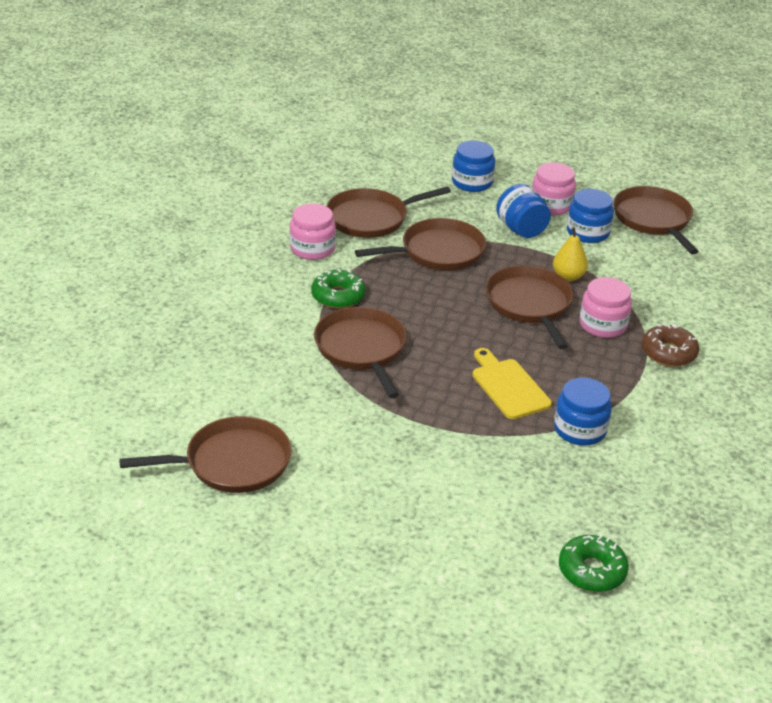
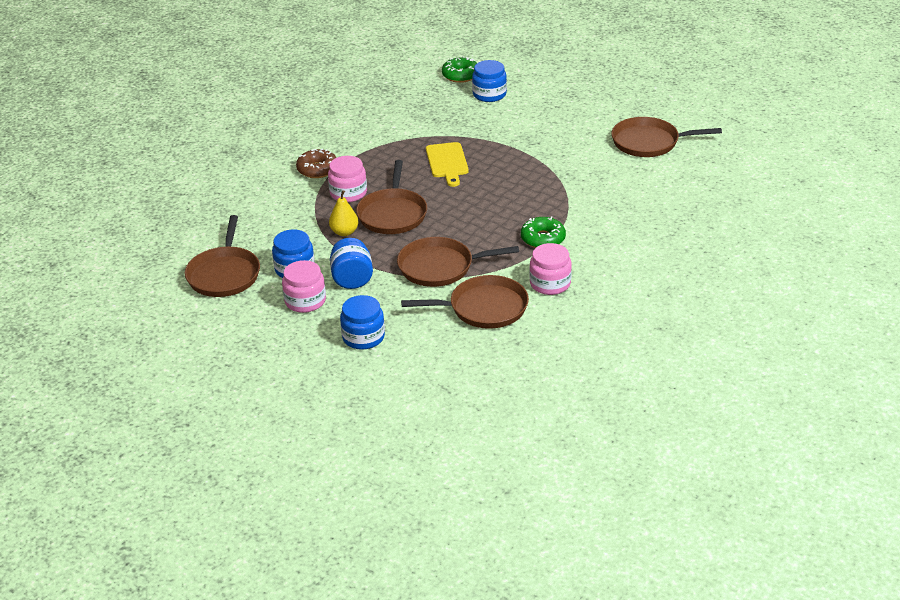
camera: 160 degrees left, 0 degrees up
(361, 349) = (540, 198): brown pan -> none
(580, 429) = (417, 134): blue jar -> blue jar (489, 94)

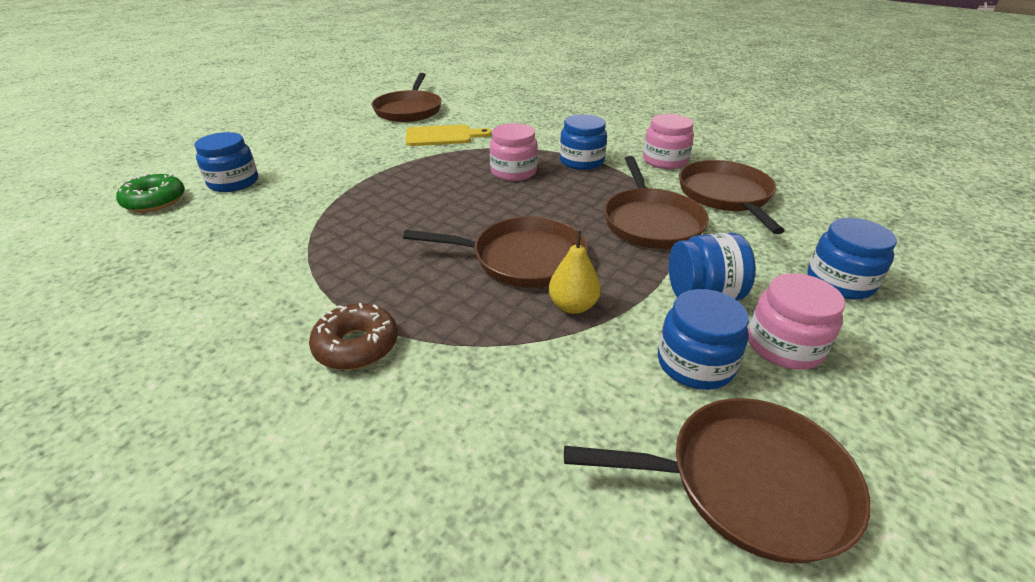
camera: 90 degrees left, 0 degrees up
(348, 193) = (452, 304): pink jar -> pink jar (513, 172)
(447, 162) = (395, 214): yellow cutting board -> yellow cutting board (442, 136)
(543, 239) = (581, 161): green donut -> blue jar

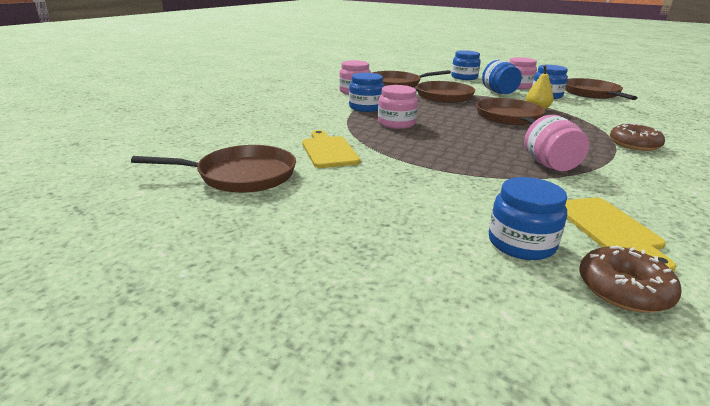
camera: 100 degrees left, 10 degrees down
(155, 201) = (623, 289): green donut -> brown donut
(208, 223) = (609, 228): none -> yellow cutting board
(339, 236) = (550, 165): none -> pink jar

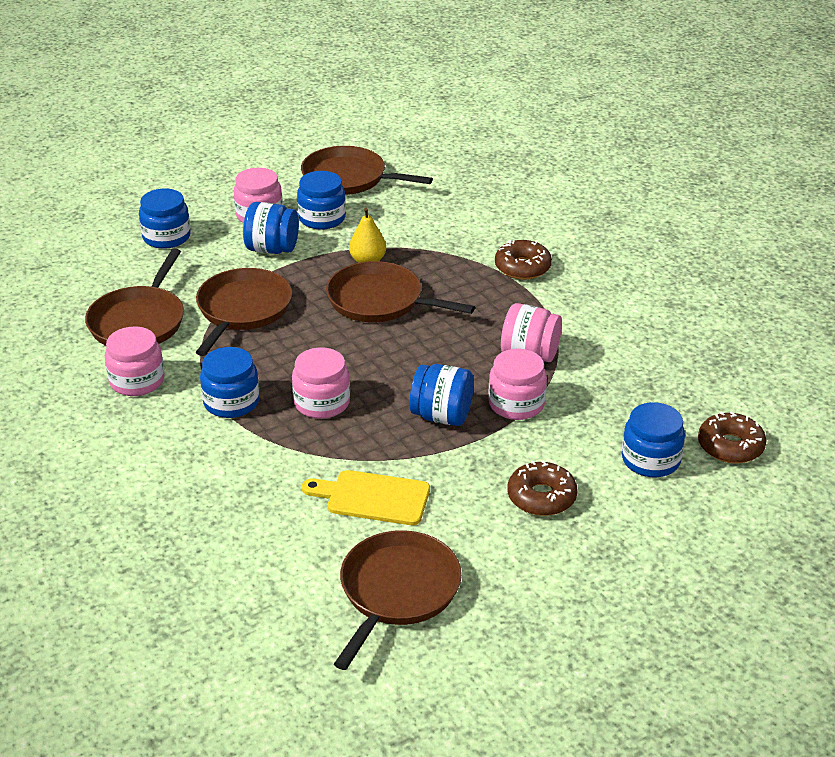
camera: 60 degrees left, 10 degrees up
(399, 203) = (541, 497): none -> brown donut
(436, 153) = (441, 416): none -> blue jar
(490, 172) = (516, 404): none -> pink jar
(609, 228) = (658, 399): yellow cutting board -> none

